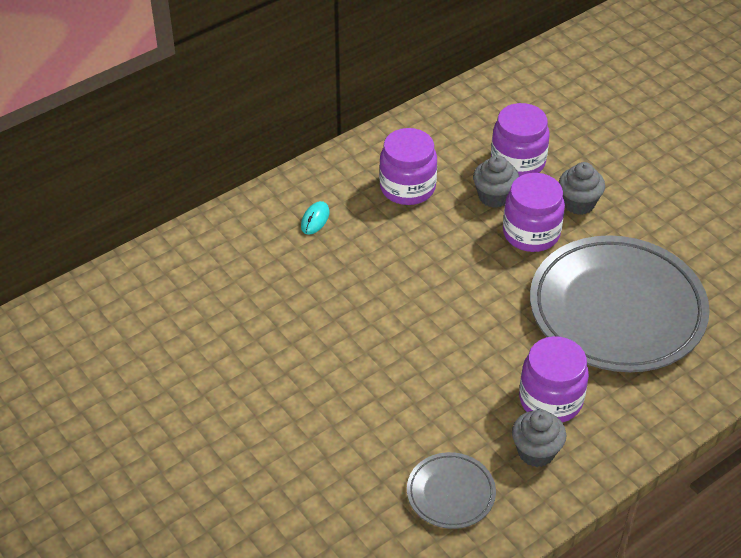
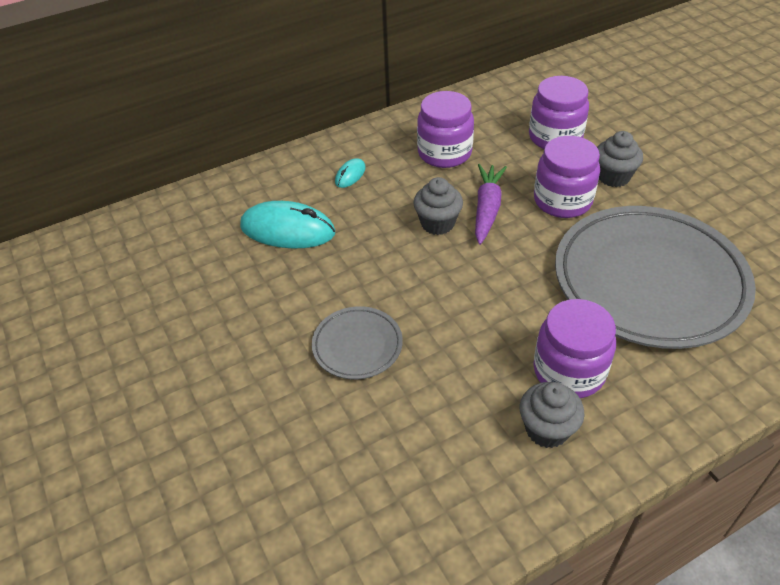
camera: 10 degrees right, 0 degrees up
(264, 284) = (287, 230): none -> turquoise mouse
(450, 493) = (441, 469): grey plate -> grey plate (357, 345)
(458, 247) = (487, 209): none -> purple carrot
(494, 196) = (528, 165): grey cupcake -> grey cupcake (437, 223)

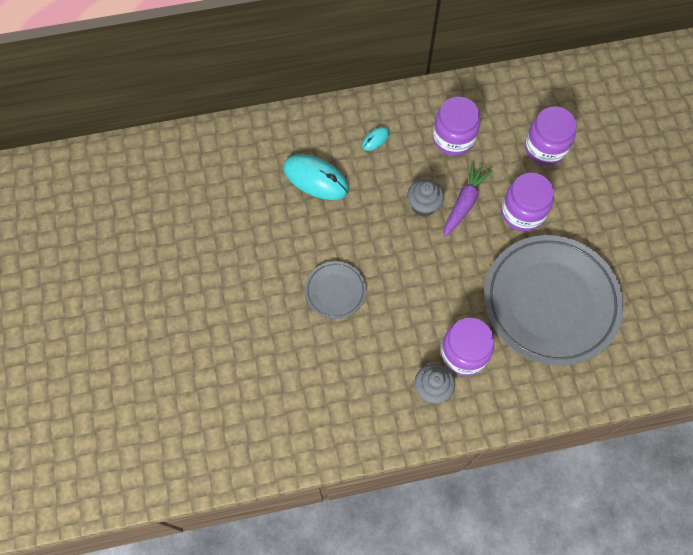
camera: 15 degrees right, 20 degrees up
(613, 177) = (571, 201): grey cupcake -> none

